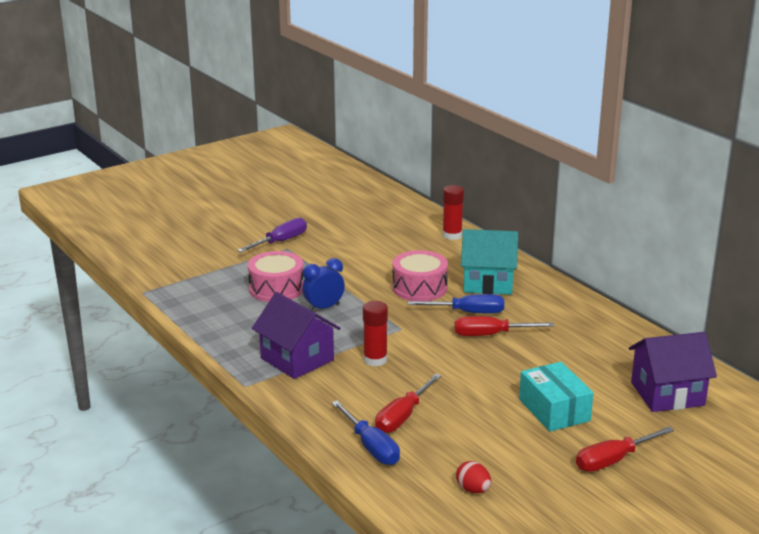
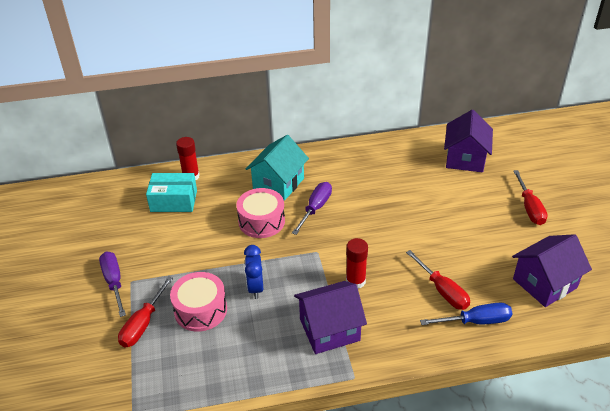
camera: 65 degrees left, 15 degrees up
(468, 312) = (315, 208): blue screwdriver -> purple screwdriver
(473, 490) = (544, 283): red egg -> purple house
(491, 335) = (354, 208): red screwdriver -> red screwdriver (143, 324)
(554, 410) = (464, 212): turquoise box -> turquoise box (174, 201)

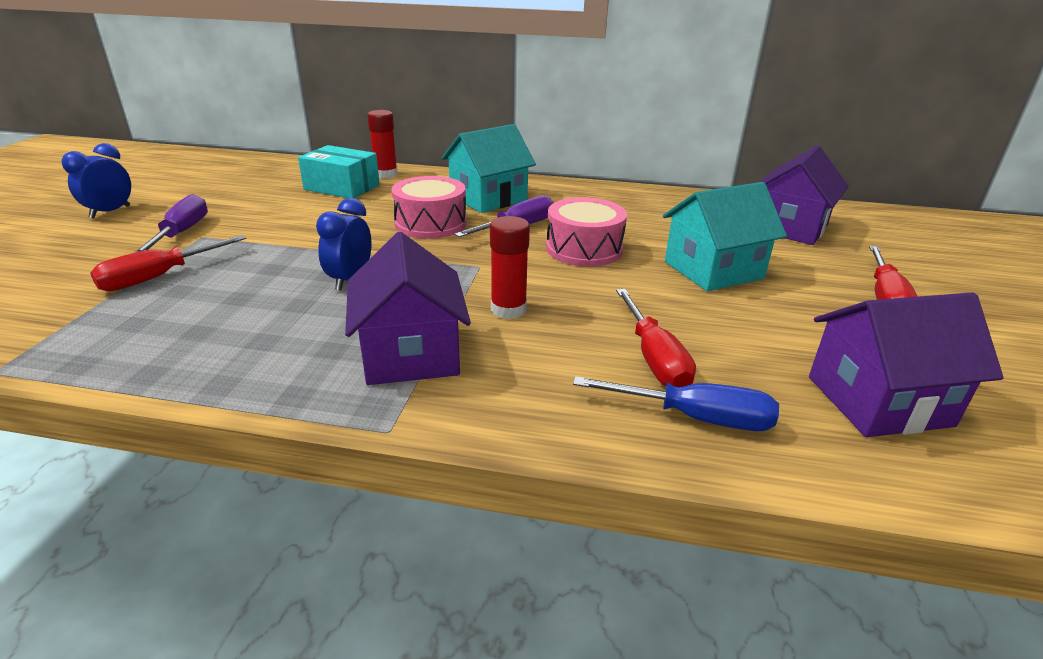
camera: 20 degrees right, 10 degrees down
(42, 278) = (110, 212): none -> blue clock
(200, 310) = (249, 283): pink drum -> pink drum (584, 249)
(329, 329) = (410, 354): purple house -> purple house turned 75 degrees clockwise
(441, 212) = (713, 270): none -> turquoise house

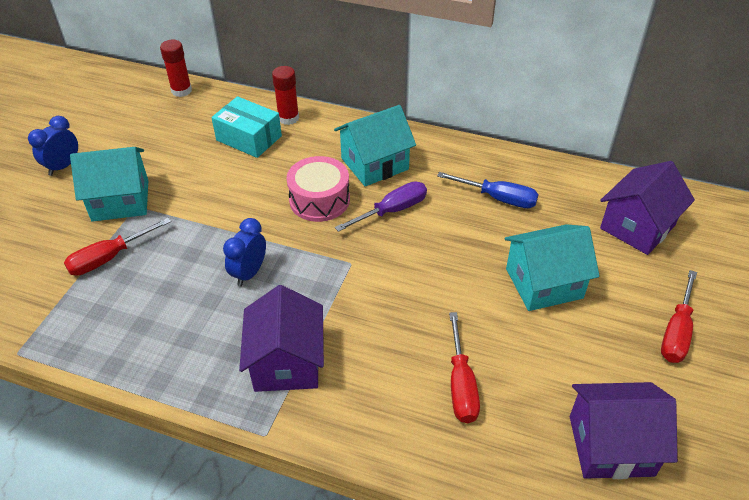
camera: 10 degrees right, 15 degrees up
(181, 233) = (120, 200): purple screwdriver -> turquoise house
(508, 309) = (365, 319): red glue stick -> red glue stick (181, 91)
(584, 249) = (442, 246): pink drum -> none
(694, 417) = (471, 446): blue screwdriver -> blue screwdriver (498, 198)

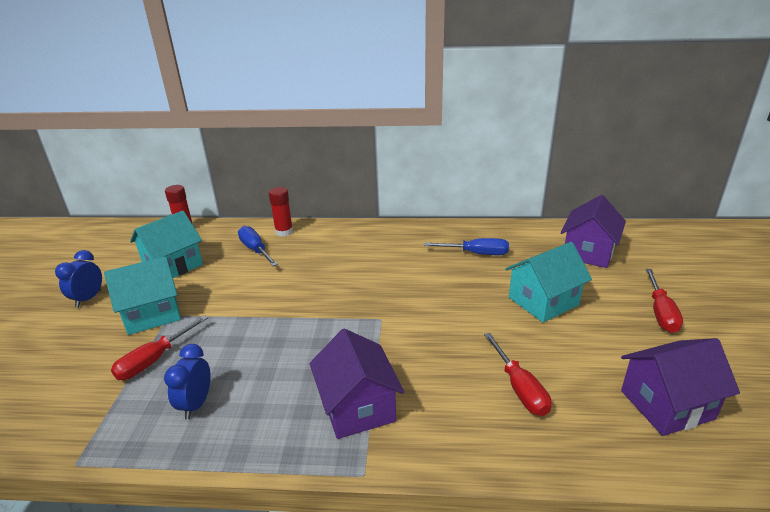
camera: 15 degrees left, 15 degrees down
(249, 138) = (255, 250): turquoise box -> blue screwdriver
(249, 273) = (294, 344): blue clock -> blue clock (196, 404)
(319, 200) = (334, 280): pink drum -> none
(374, 164) = (368, 249): turquoise house -> turquoise house (173, 265)
(392, 211) = (397, 277): purple screwdriver -> none

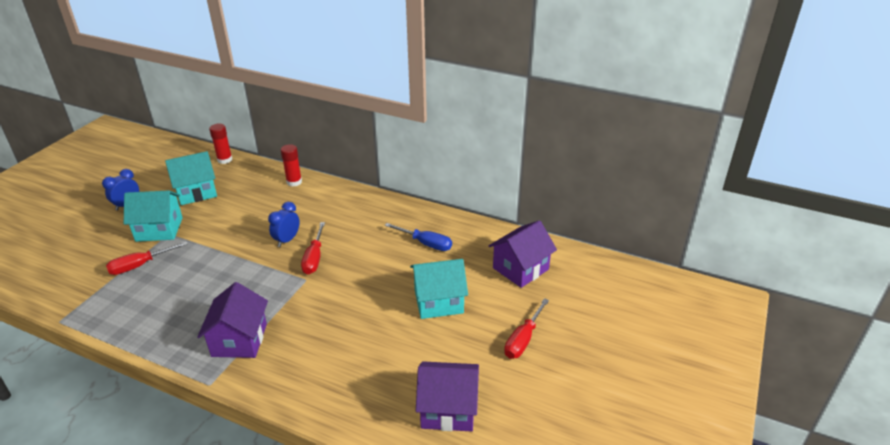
camera: 20 degrees right, 5 degrees up
(196, 404) = (145, 305): blue clock -> blue clock (287, 240)
(255, 250) = (262, 193): blue screwdriver -> none
(519, 388) = (356, 362): red screwdriver -> red screwdriver (314, 258)

